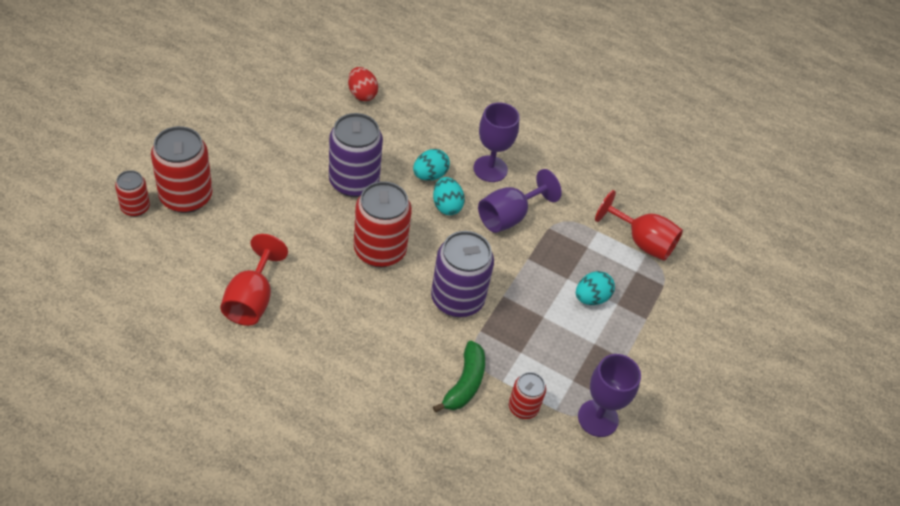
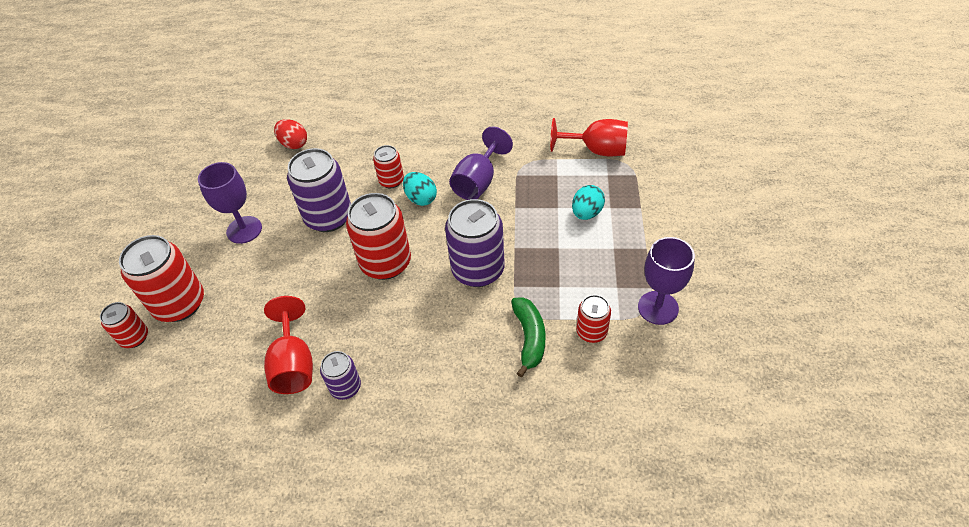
camera: 15 degrees left, 0 degrees up
(284, 342) = (345, 387): none -> purple can
(430, 175) = (391, 181): turquoise egg -> red can
(490, 169) = (439, 152): purple goblet -> purple goblet (244, 230)

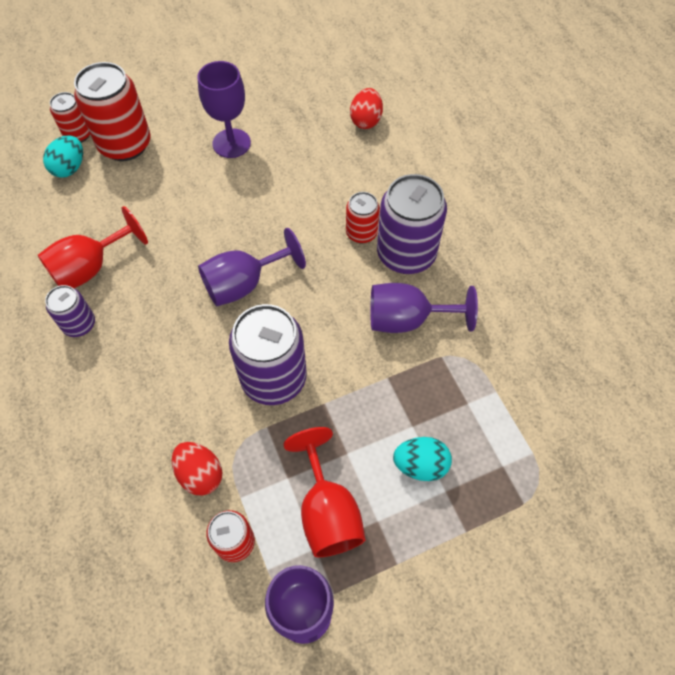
camera: 60 degrees right, 10 degrees up
(329, 217) = (281, 203): purple can -> purple can (406, 254)
(386, 263) = (244, 284): red can -> purple goblet
(421, 198) = (350, 273): turquoise egg -> turquoise egg (70, 168)
(529, 338) = (200, 474): green banana -> red egg
(596, 150) = (540, 435): red goblet -> red goblet (327, 511)

